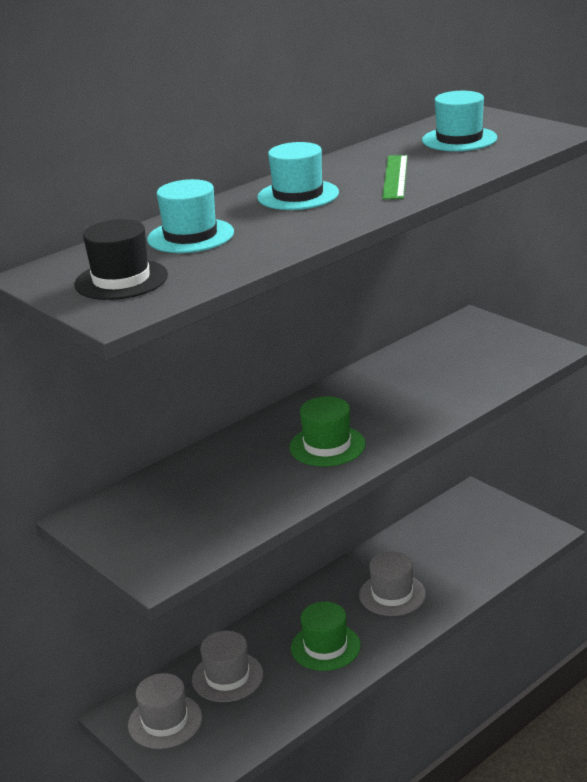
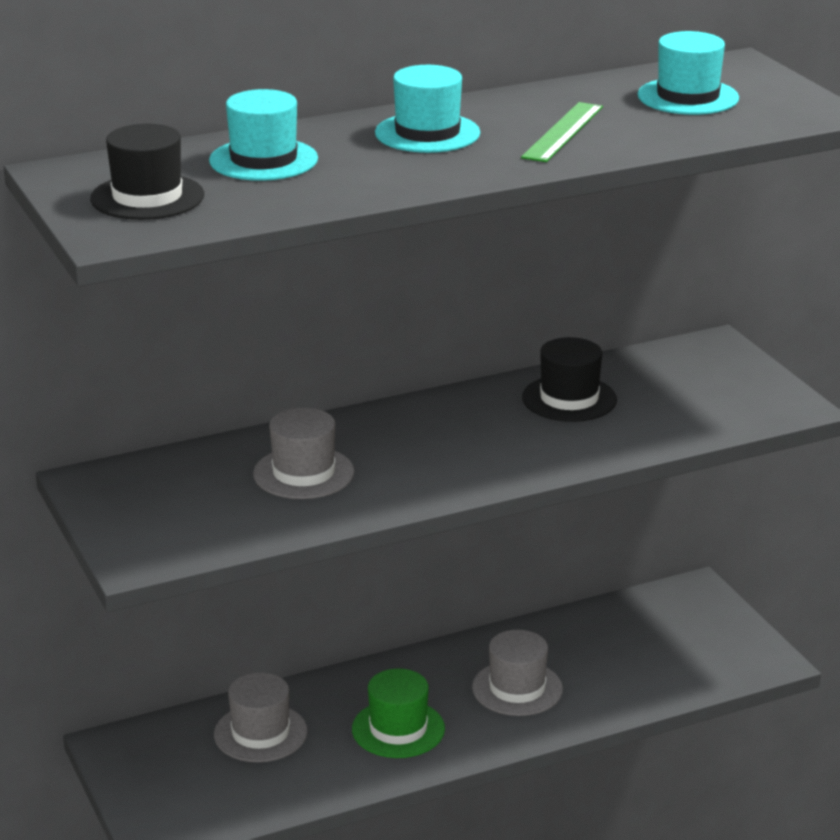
camera: 15 degrees right, 0 degrees up
(165, 721) = (161, 764): grey hat -> grey hat (303, 473)
(327, 446) = (423, 462): green hat -> none
(399, 378) = (569, 399): none -> black hat

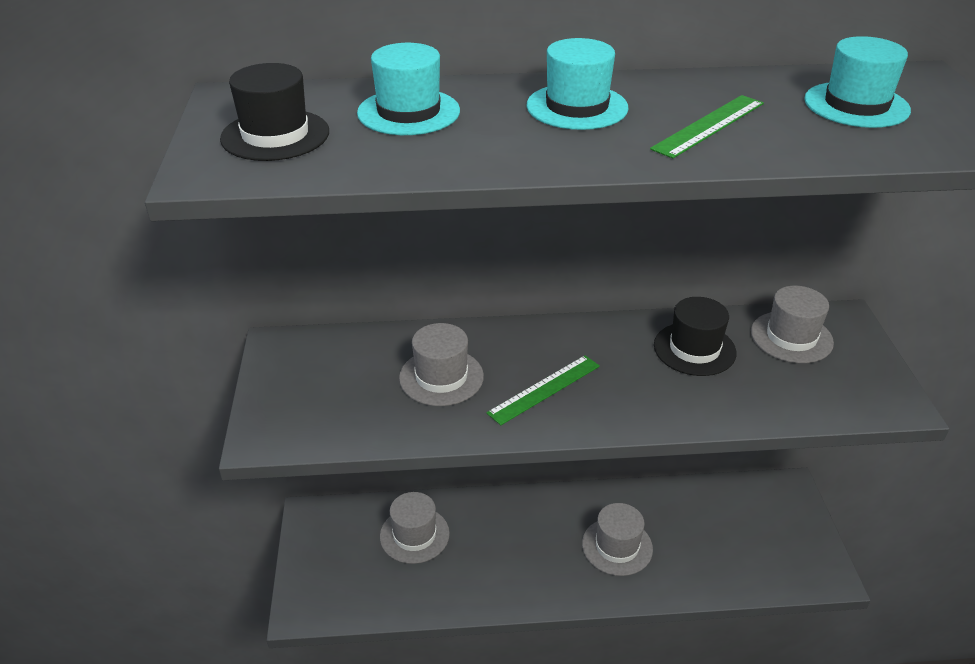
camera: 20 degrees right, 10 degrees up
(398, 729) = (513, 560): green hat -> none
(425, 462) = (544, 389): none -> green ruler
(667, 370) = (791, 337): none -> grey hat

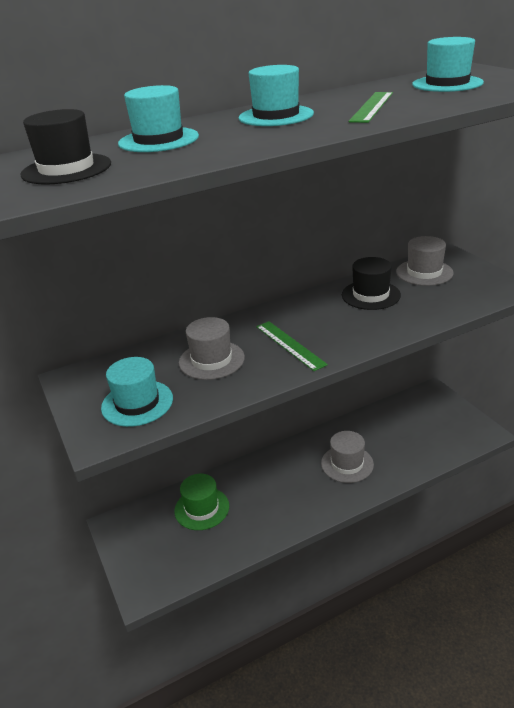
camera: 20 degrees left, 5 degrees down
(328, 406) = (137, 403): none -> turquoise hat
(414, 535) = (202, 508): grey hat -> green hat
(544, 389) = (290, 345): green ruler -> green ruler turned 60 degrees counterclockwise

